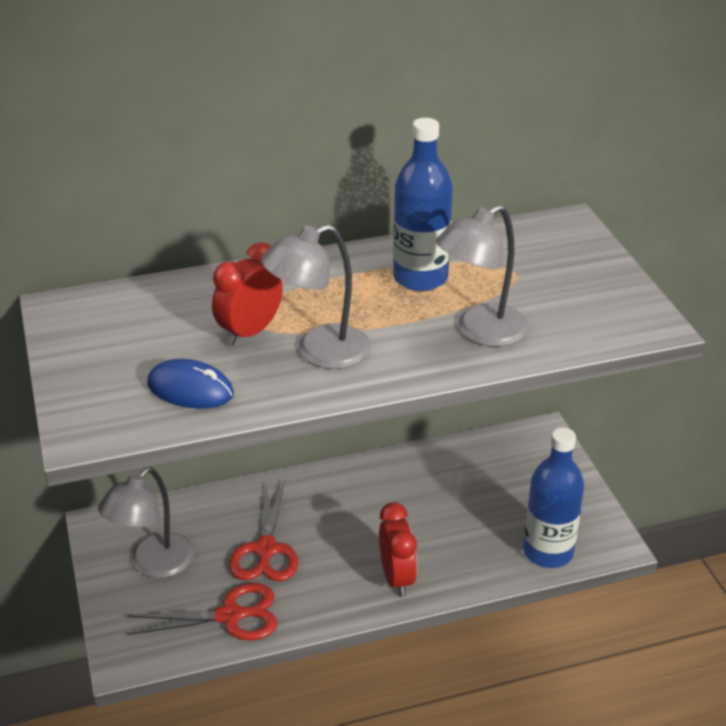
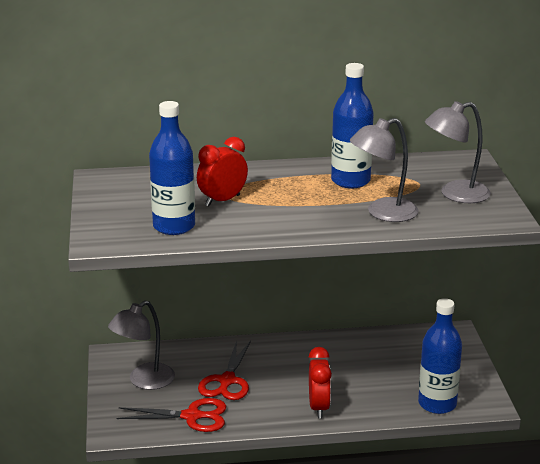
camera: 10 degrees right, 10 degrees down
(190, 389) = (174, 226): blue mouse -> blue bottle
(319, 352) = (267, 215): grey lamp -> grey lamp (455, 194)

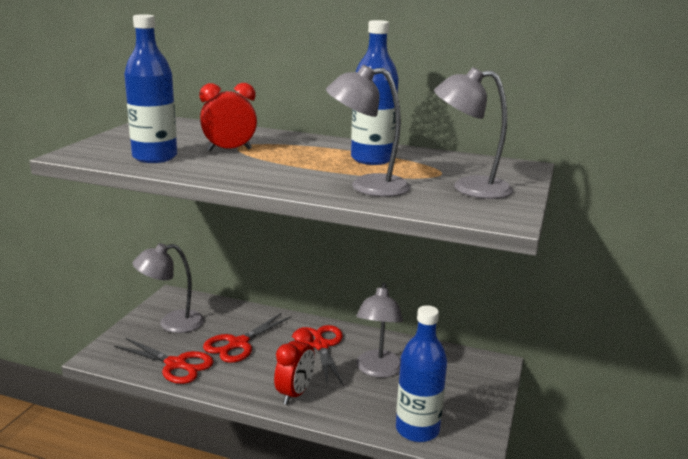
camera: 25 degrees right, 5 degrees down
(300, 360) = (320, 345): none -> red scissors
(367, 367) = (378, 370): none -> grey lamp

